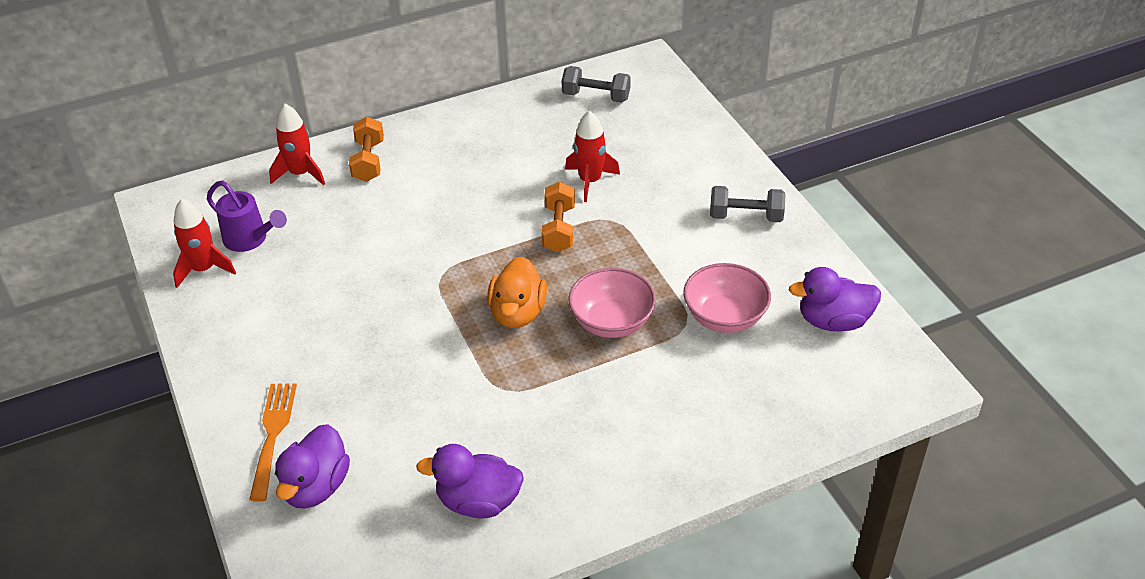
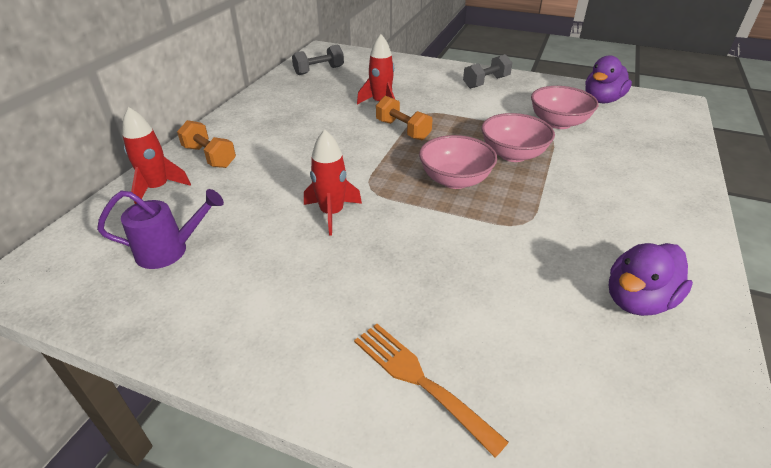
camera: 45 degrees left, 5 degrees down
(204, 269) = (149, 297): red rocket -> red rocket (332, 213)
(316, 487) = (524, 391): purple duck -> none
(517, 313) = (455, 180): orange duck -> pink bowl

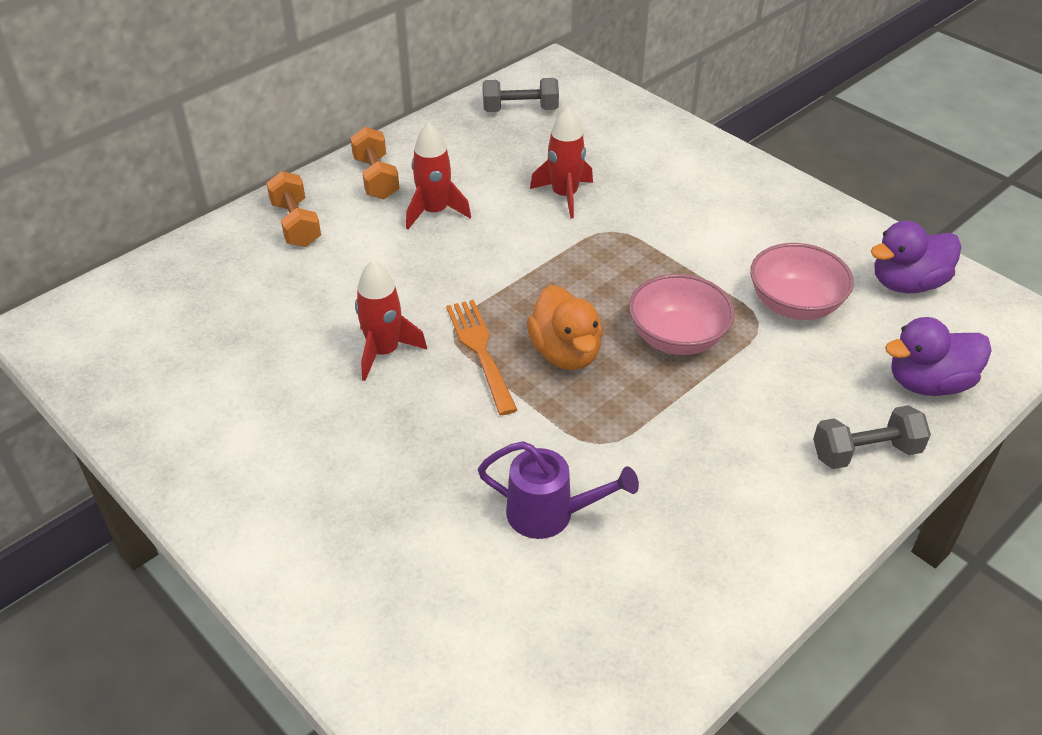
camera: 25 degrees right, 5 degrees up
(158, 188) = (218, 254): red rocket -> red rocket (434, 212)
(169, 250) = (190, 342): purple watering can -> purple watering can (550, 514)
(403, 130) = (559, 252): orange dumbbell -> orange dumbbell (376, 178)
(419, 380) = (340, 574): orange fork -> orange fork (480, 351)
(455, 180) = (565, 353): pink bowl -> orange duck
(486, 82) = (751, 198): grey dumbbell -> grey dumbbell (865, 452)
(637, 300) = (645, 586): purple duck -> purple duck (928, 383)

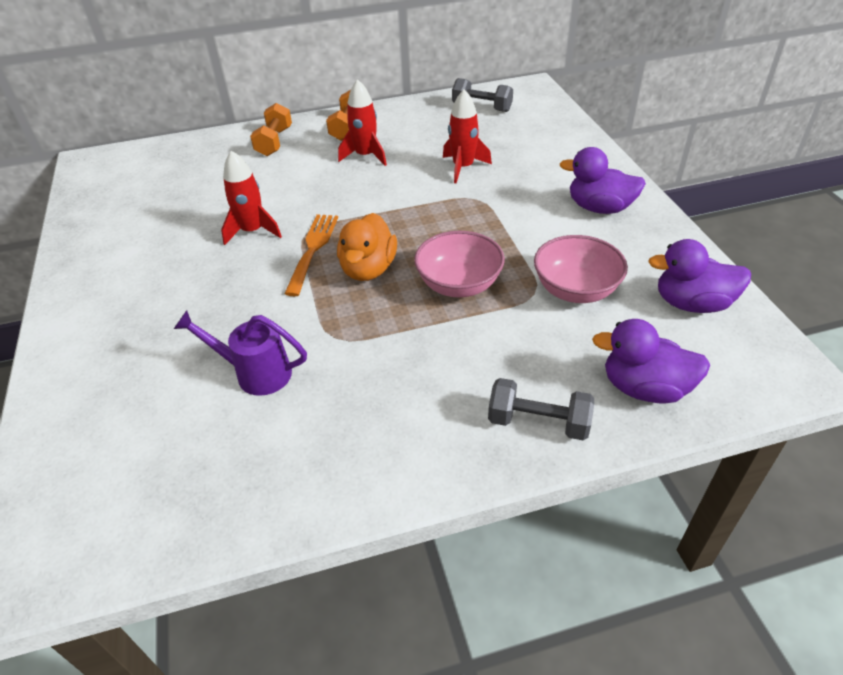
camera: 30 degrees right, 0 degrees up
(550, 514) = (256, 373): purple watering can -> purple watering can turned 150 degrees clockwise
(747, 204) = (599, 208): none -> purple duck

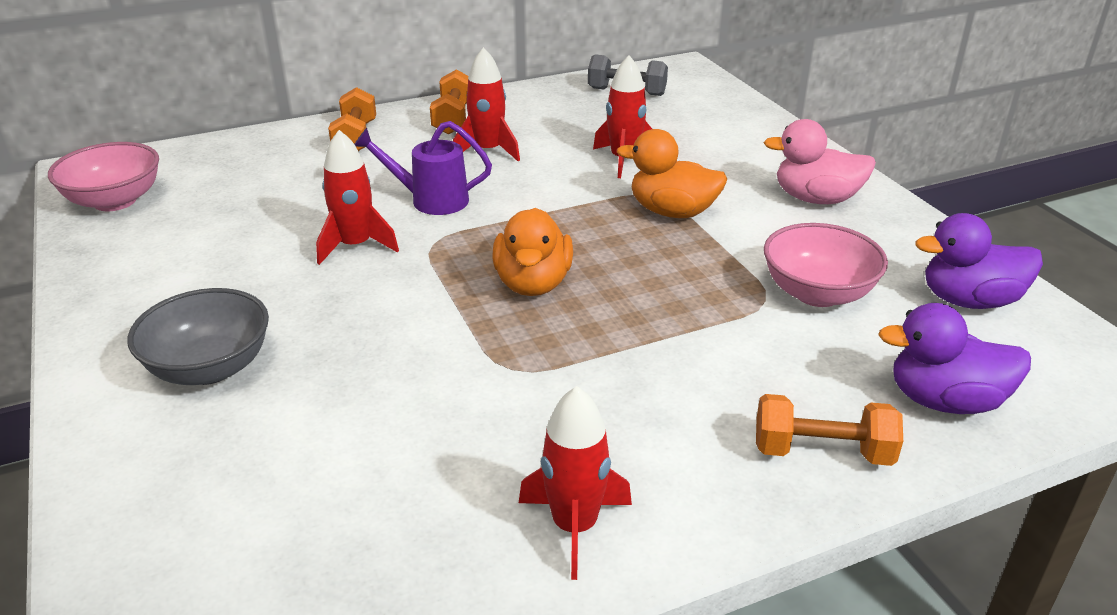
camera: 10 degrees left, 10 degrees down
(134, 322) = (210, 368): none -> grey bowl
(256, 373) = (411, 420): purple watering can -> purple watering can (431, 200)
(312, 249) = (448, 264): orange fork -> none
(345, 465) = (574, 526): none -> red rocket
(459, 284) = (662, 295): pink bowl -> pink bowl (115, 201)
(486, 214) = (672, 212): none -> orange duck
(538, 422) = (822, 452): grey dumbbell -> orange dumbbell
(599, 208) = (816, 199): purple duck -> pink duck

